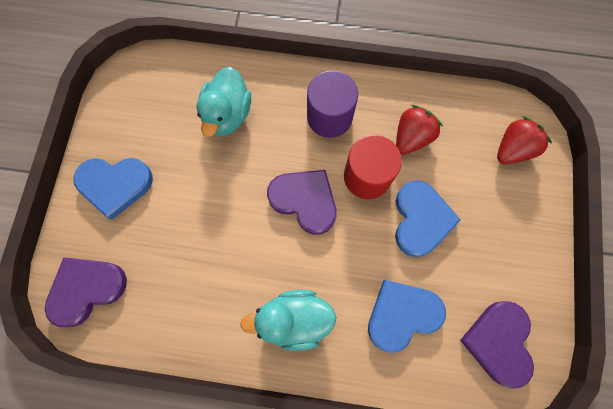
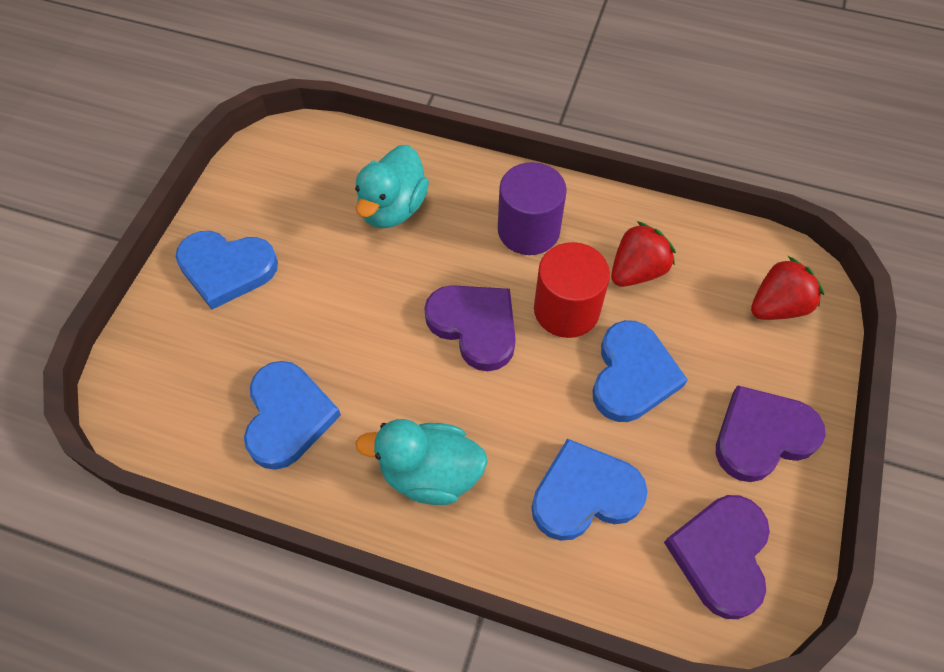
camera: 10 degrees right, 15 degrees down
(86, 289) = (157, 389): purple heart -> purple heart (762, 436)
(186, 294) = (288, 416): none -> blue heart

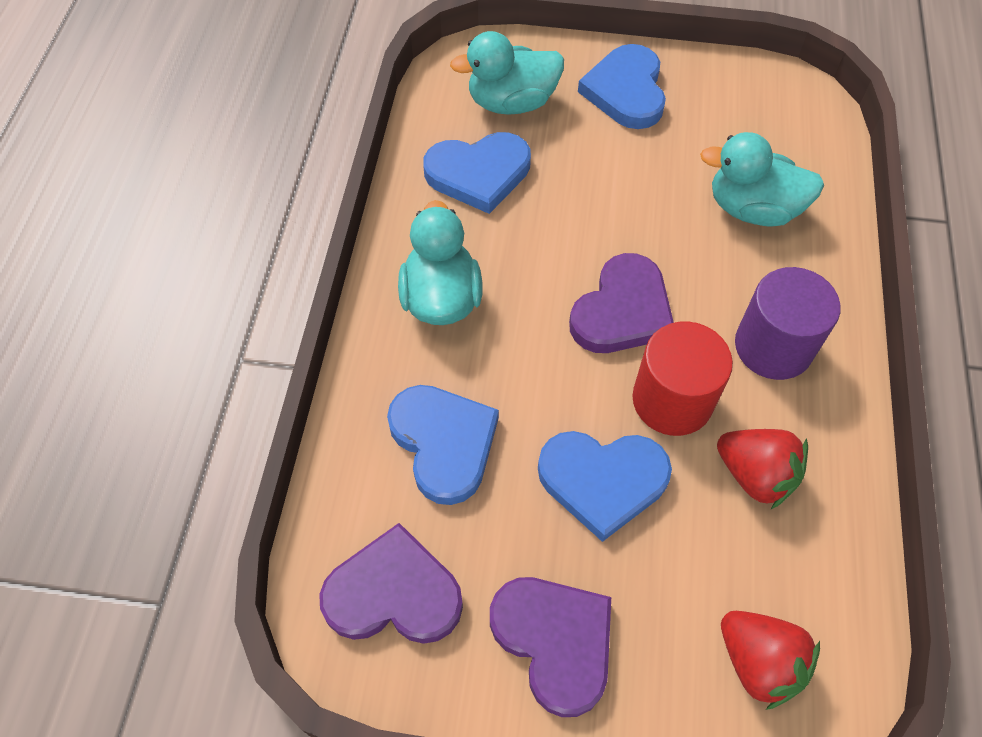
camera: 80 degrees right, 0 degrees up
(204, 370) = (511, 102): none -> turquoise duck

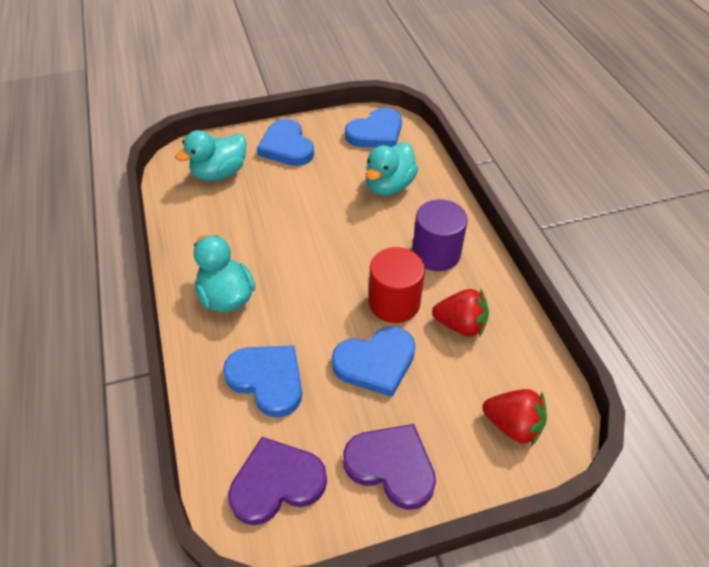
camera: 25 degrees left, 10 degrees down
(478, 174) = (217, 218): blue heart -> blue heart (376, 133)
(622, 311) = (341, 264): purple heart -> none
(752, 209) = (389, 186): turquoise duck -> turquoise duck turned 45 degrees counterclockwise

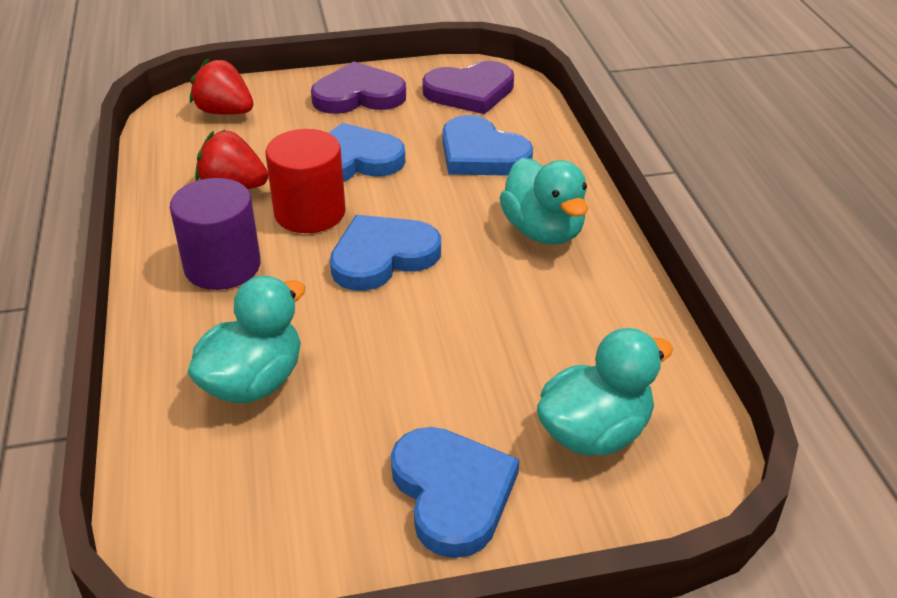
camera: 175 degrees left, 10 degrees down
(376, 133) = (234, 520): blue heart -> blue heart (382, 256)
(391, 466) = (358, 95): purple heart -> purple heart turned 135 degrees clockwise

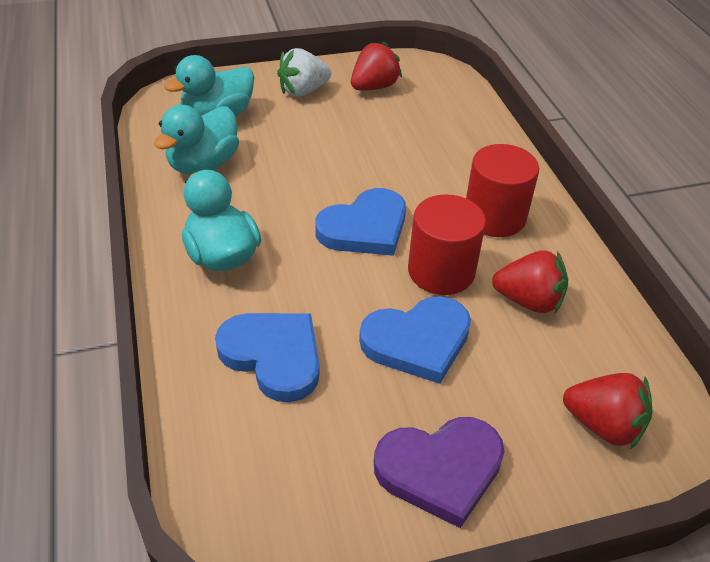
camera: 175 degrees right, 5 degrees up
(222, 266) = (494, 217): purple cylinder -> red cylinder
(253, 382) = (433, 139): turquoise duck -> turquoise duck (203, 164)
(319, 503) = (374, 87): none -> red strawberry
(452, 493) = (303, 91): blue heart -> white strawberry
(470, 92) = (283, 484): purple heart -> none

